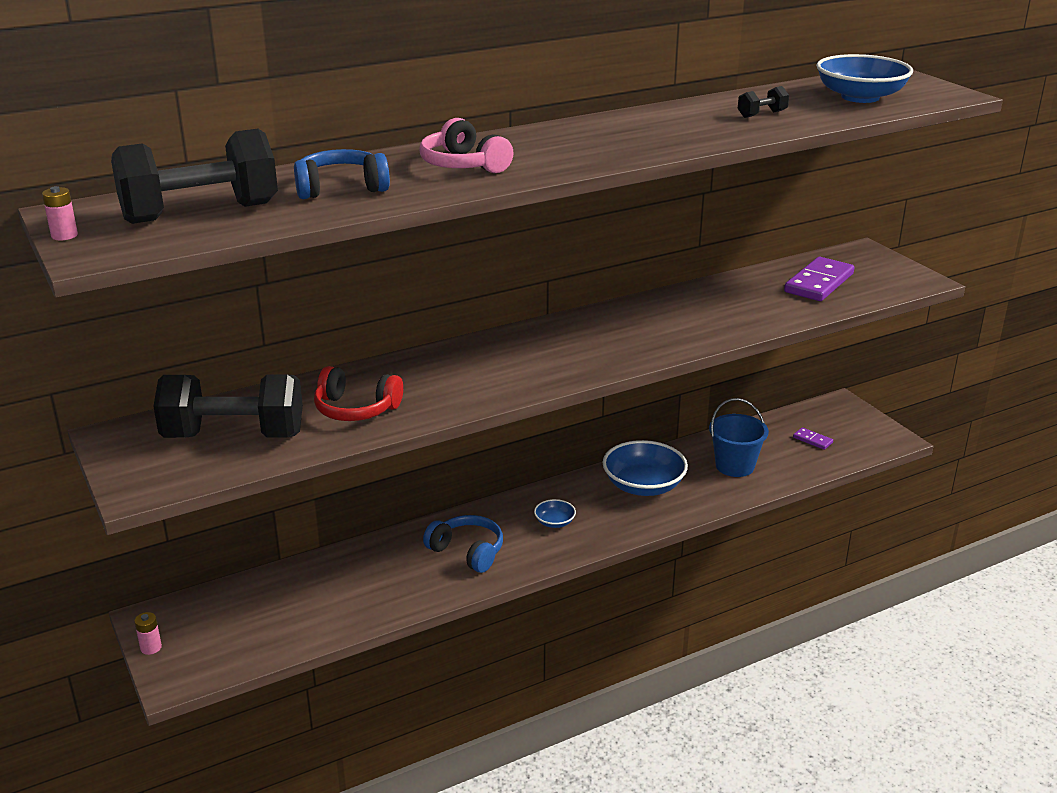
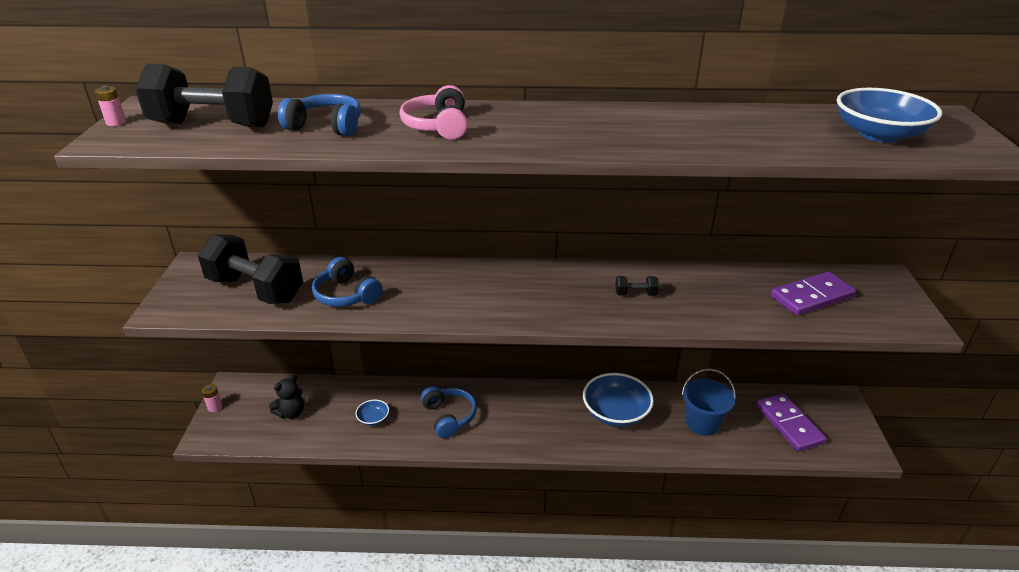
camera: 30 degrees right, 5 degrees up
(265, 616) = (291, 413): none -> black teddy bear
(356, 409) = (346, 295): red headphones -> blue headphones
(554, 522) = (526, 417): blue bowl -> blue bowl (373, 419)
(762, 114) = (754, 132): black dumbbell -> black dumbbell (635, 294)
(812, 440) = (789, 424): purple domino -> purple domino, size x2.10

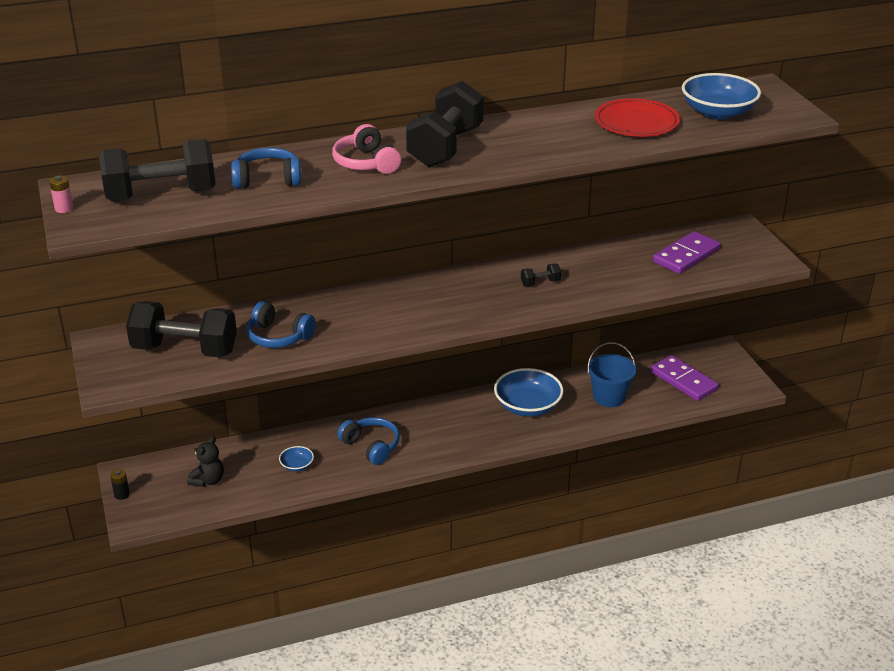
camera: 20 degrees left, 0 degrees up
(215, 407) = (122, 494): pink battery -> black battery
(534, 124) = (445, 147): none -> black dumbbell
(770, 131) = (636, 123): none -> red plate

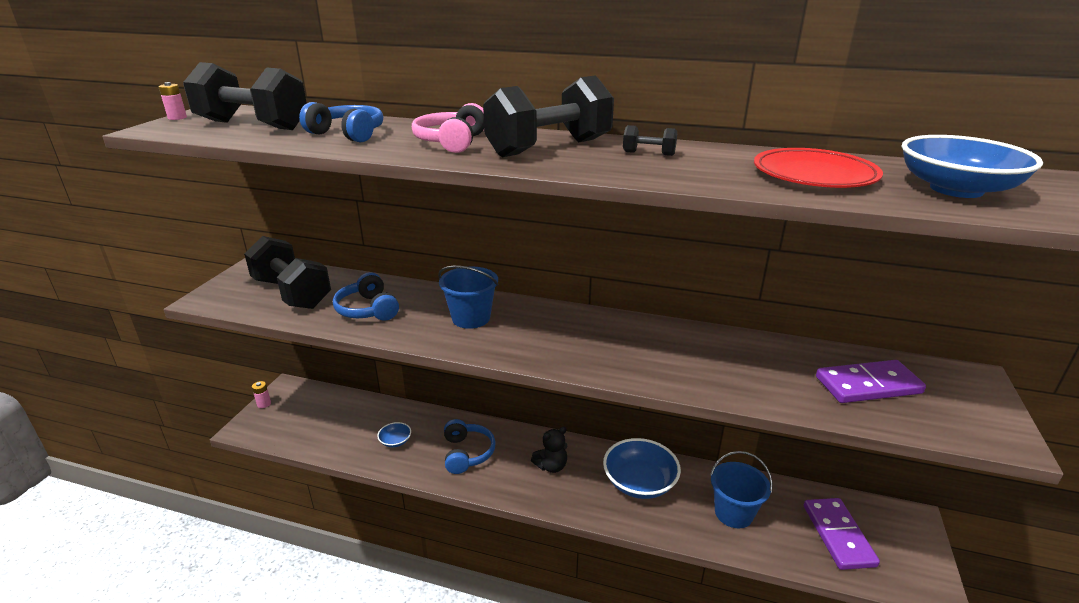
camera: 35 degrees right, 5 degrees down
(122, 494) = (264, 404): black battery -> pink battery
(208, 480) = (325, 421): black teddy bear -> black teddy bear (551, 466)
(375, 310) = (471, 318): none -> blue bucket
(540, 283) = (657, 351): black dumbbell -> black dumbbell (648, 153)

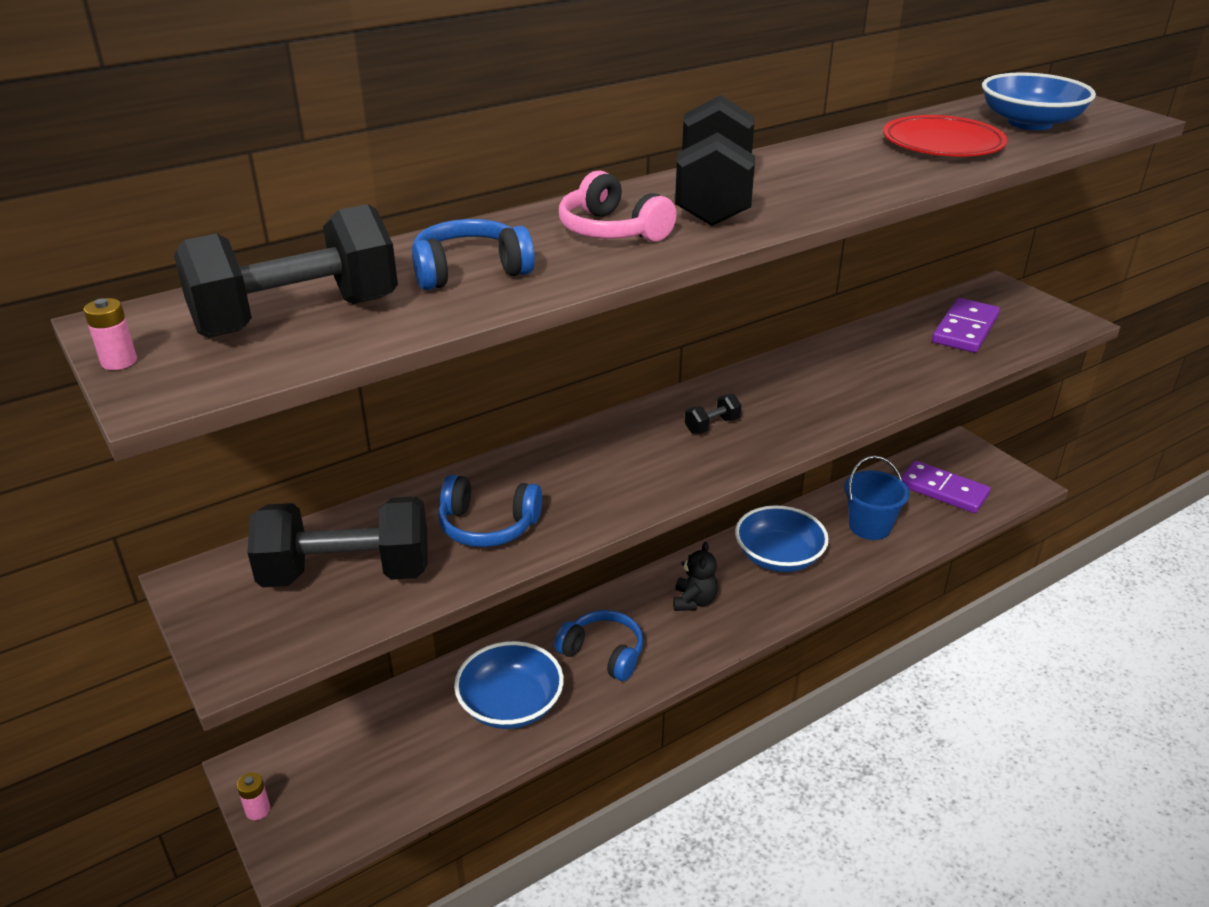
camera: 50 degrees left, 5 degrees up
(395, 441) = (510, 704): blue bowl -> blue bowl, size x2.11
(471, 318) = (611, 462): blue bucket -> none
(648, 153) = (799, 170): black dumbbell -> black dumbbell (712, 426)

